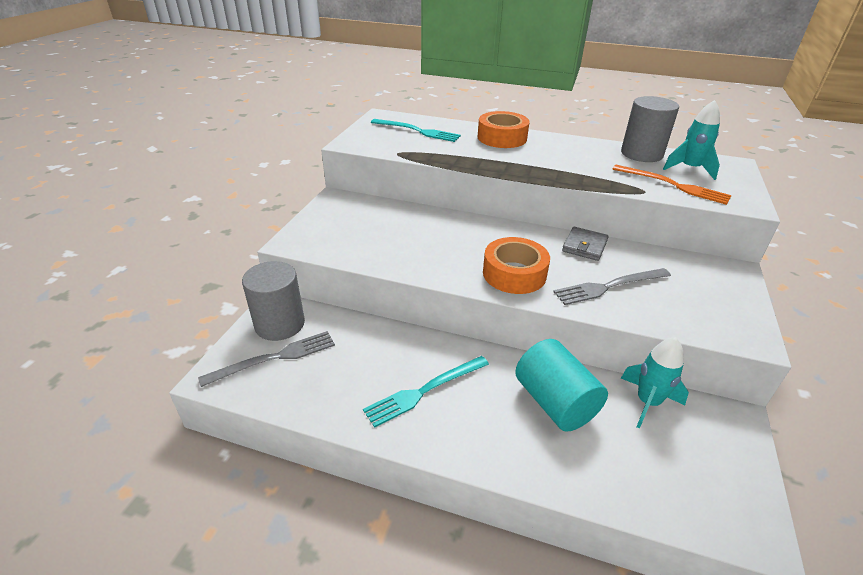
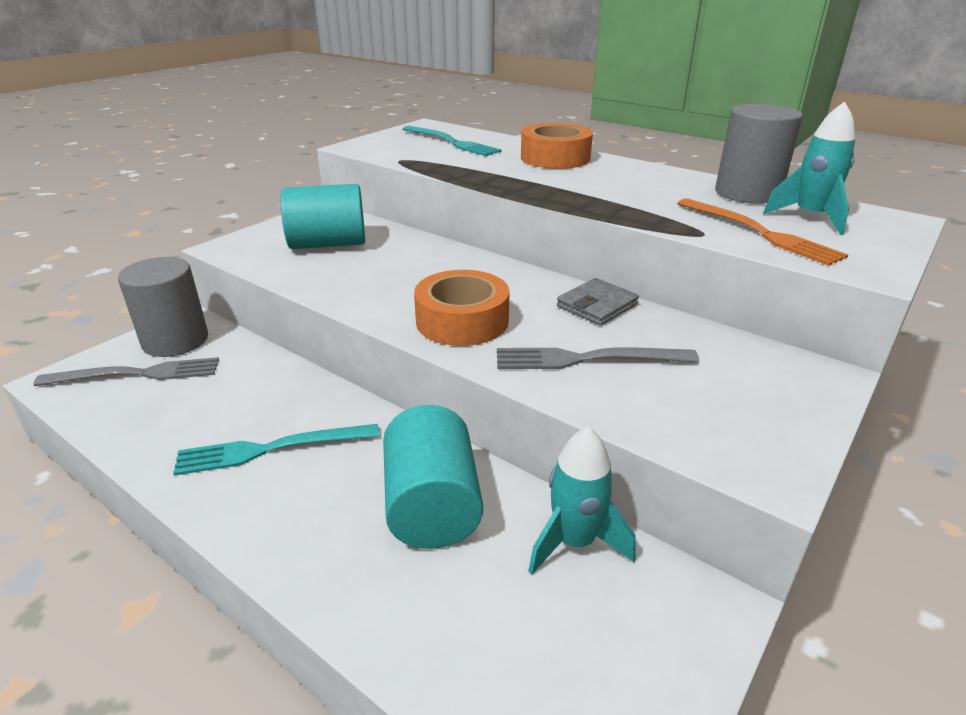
camera: 20 degrees right, 5 degrees down
(368, 227) = (328, 244): none -> turquoise cylinder

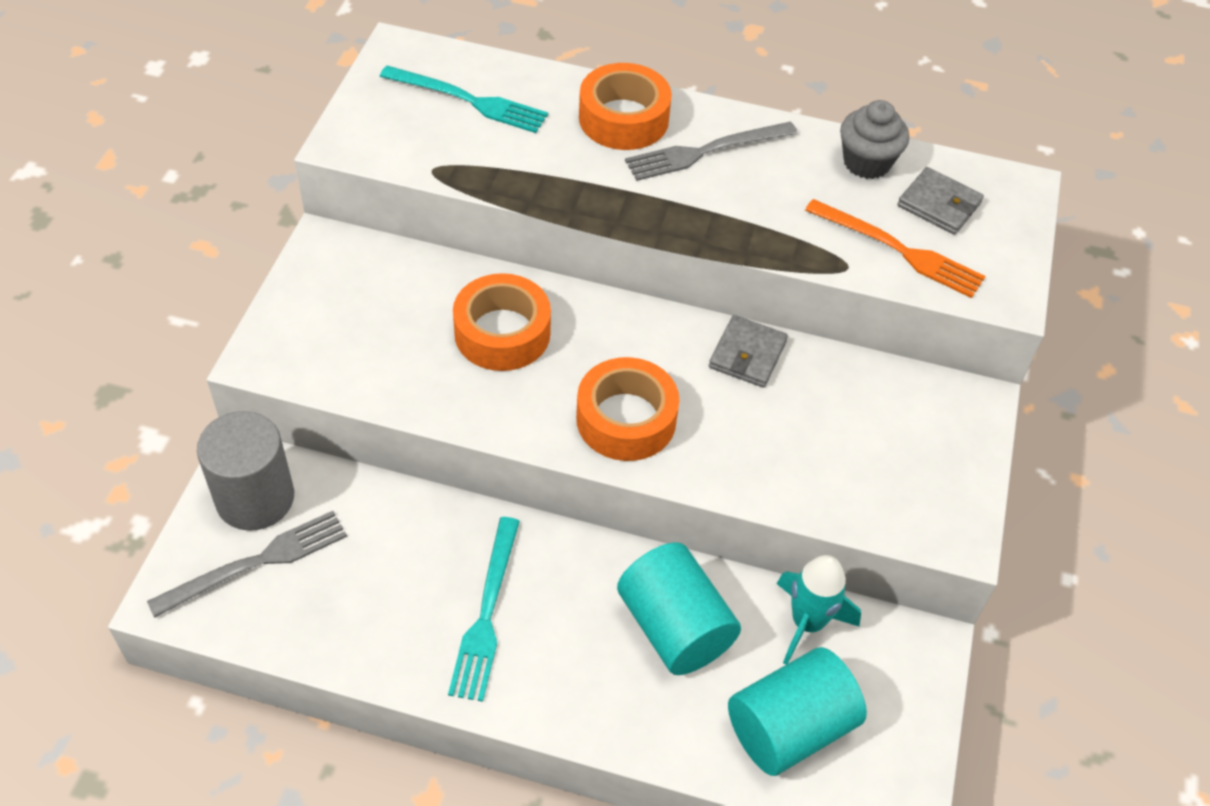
camera: 25 degrees left, 20 degrees up
(271, 449) = (486, 613): turquoise fork -> turquoise fork turned 45 degrees counterclockwise
(328, 244) = (387, 318): turquoise cylinder -> turquoise cylinder (789, 727)
(402, 263) = (502, 333): none -> orange tape
(587, 359) = (771, 442): grey fork -> grey fork (705, 151)
(747, 193) = (866, 162): grey cylinder -> grey cupcake
(810, 217) = (939, 204): turquoise rocket -> grey wallet

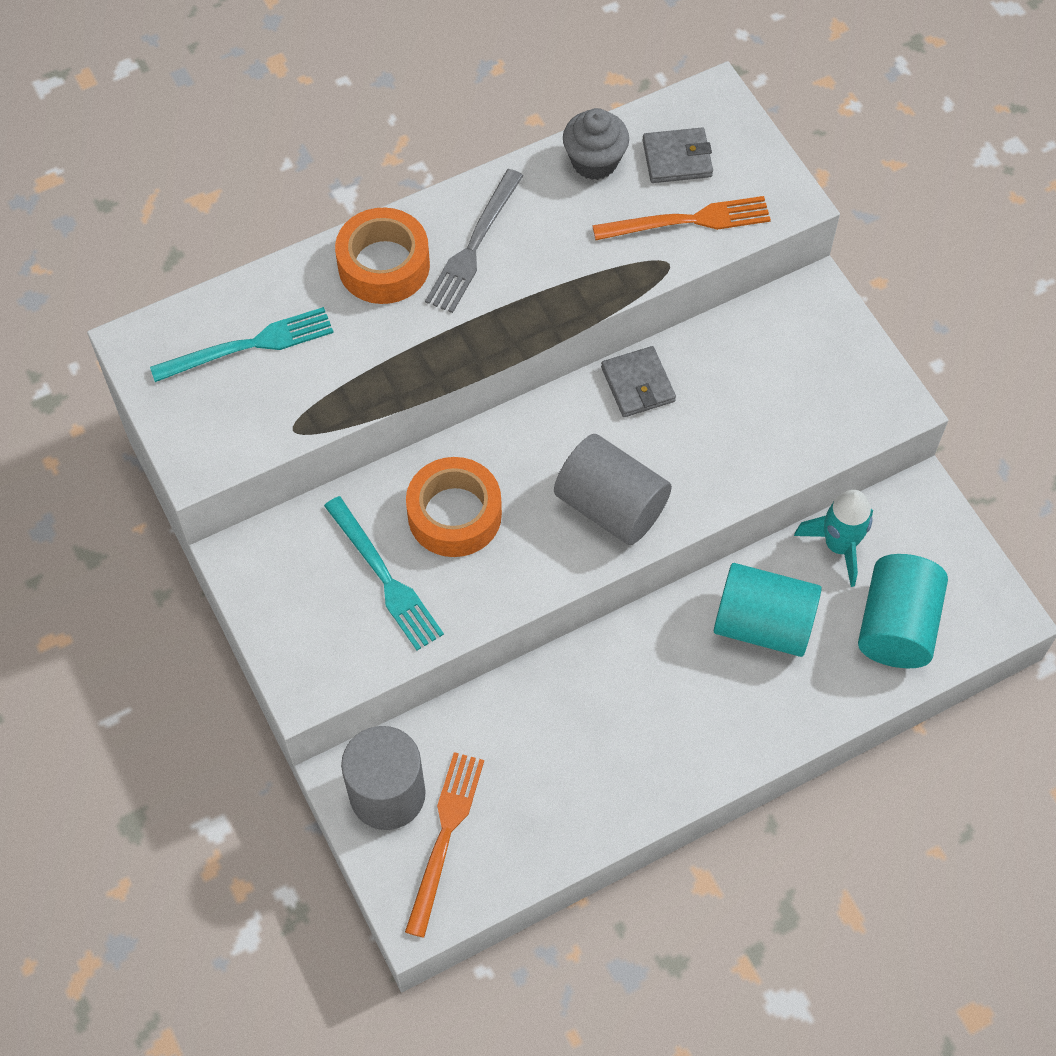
camera: 40 degrees left, 10 degrees up
(256, 563) = (445, 836): grey fork -> orange fork
(486, 613) = (637, 726): turquoise fork -> turquoise fork (384, 577)
(626, 419) = (611, 506): orange tape -> grey cylinder

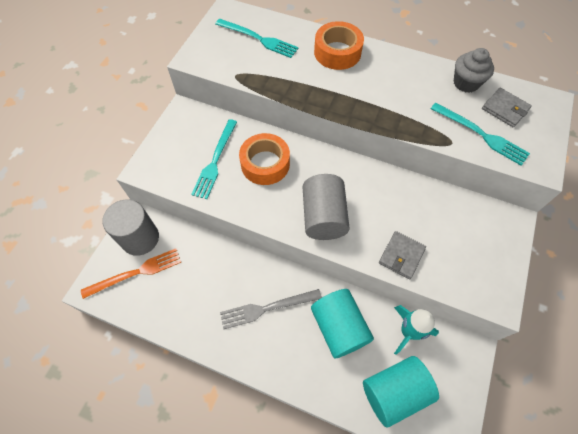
camera: 50 degrees right, 0 degrees up
(474, 245) = (379, 72): grey fork -> grey fork (267, 308)
(638, 384) = (390, 184): grey wallet -> grey wallet (401, 256)
(688, 221) = (481, 135): orange fork -> turquoise fork

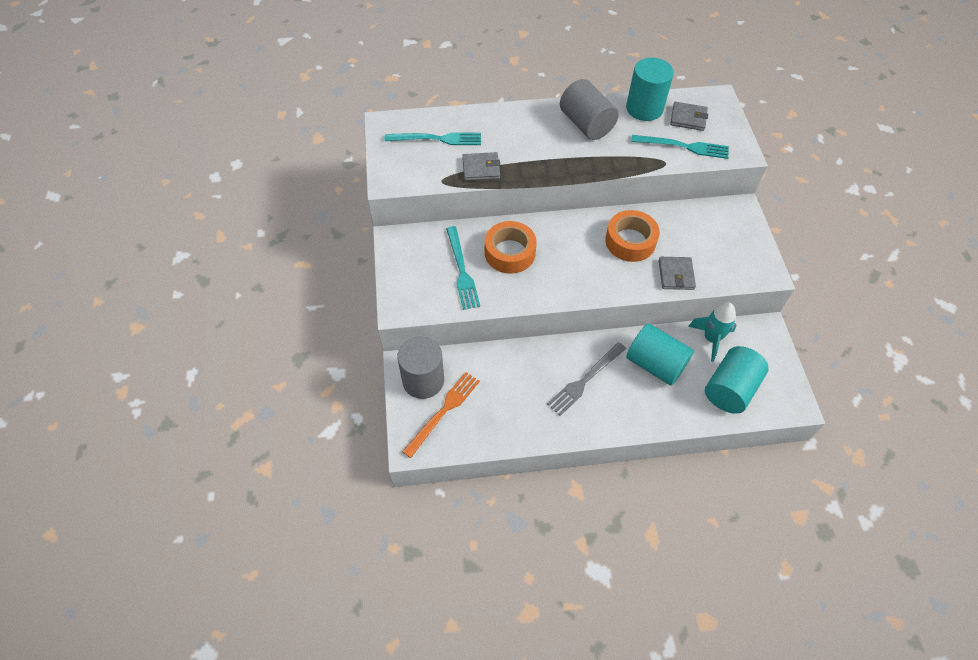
camera: 30 degrees left, 5 degrees down
(276, 78) = (481, 168): none -> grey wallet
(323, 217) = (593, 273): grey cylinder -> grey cylinder (586, 124)
(337, 52) = (519, 123): orange tape -> orange tape (630, 241)
(466, 83) = (644, 108): grey cupcake -> turquoise cylinder

